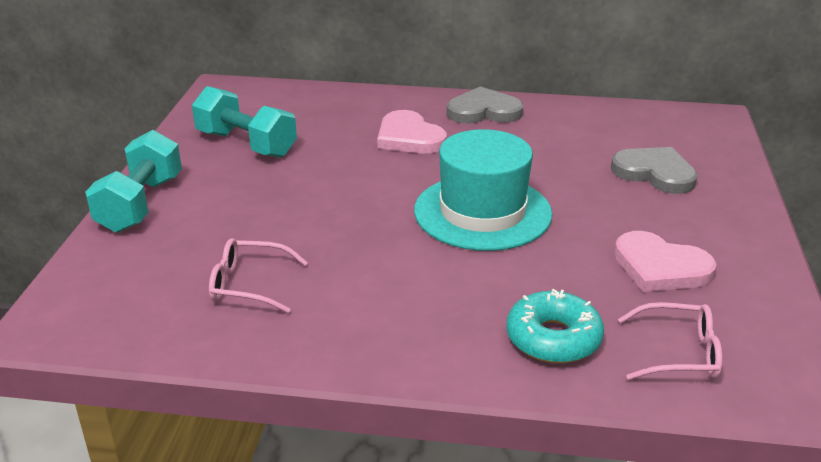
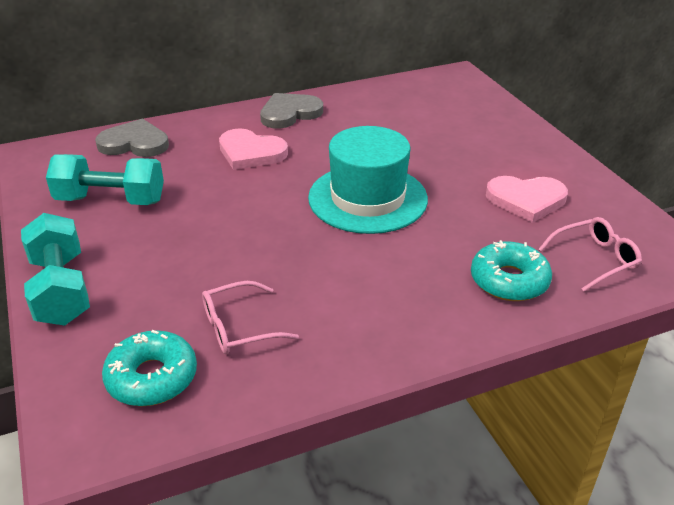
camera: 30 degrees left, 5 degrees up
(142, 298) = (152, 377): none -> turquoise donut
(655, 173) = (458, 129): grey heart -> grey heart (134, 143)

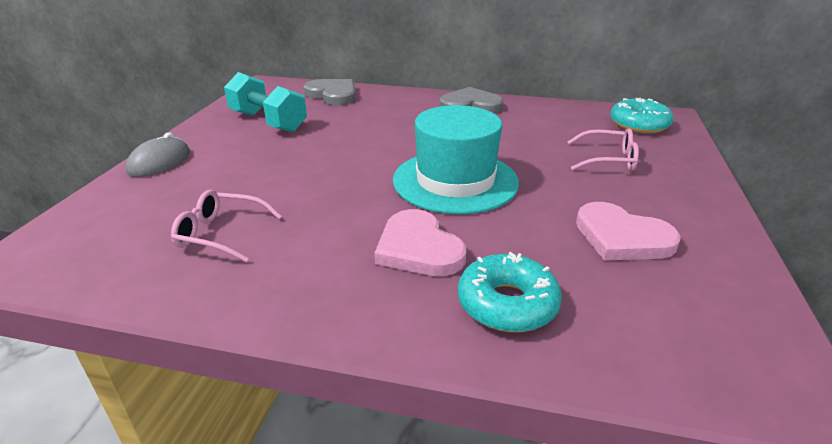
camera: 35 degrees right, 5 degrees down
(61, 289) = (159, 162): turquoise dumbbell -> grey mouse
(152, 377) = (117, 241): turquoise donut -> turquoise donut (639, 125)
(251, 152) = (404, 121): pink heart -> pink heart (418, 248)
(595, 259) = (644, 329): pink glasses -> pink glasses (608, 159)

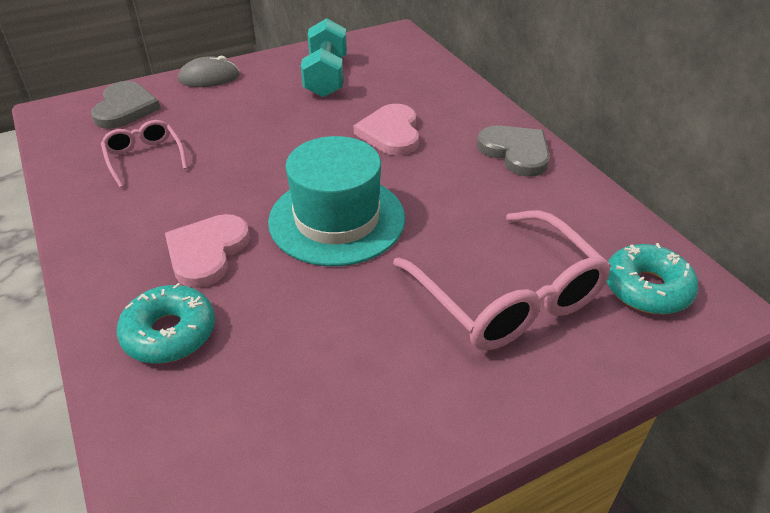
camera: 50 degrees right, 10 degrees up
(333, 94) = (423, 73): grey heart -> grey heart (125, 108)
(608, 159) = (508, 297): pink glasses -> pink glasses, size x1.89
(622, 237) = (341, 365): pink heart -> pink heart (391, 133)

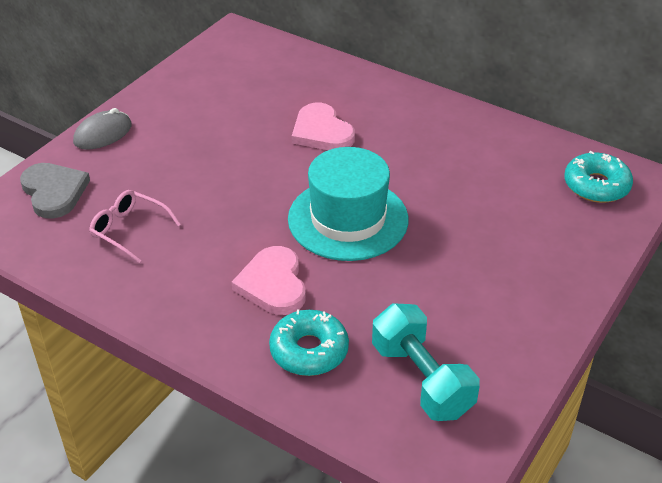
camera: 30 degrees left, 0 degrees up
(326, 77) = (214, 97): turquoise dumbbell -> turquoise dumbbell (421, 379)
(508, 297) = (517, 227): pink glasses -> none
(515, 152) = (433, 114): grey heart -> none

